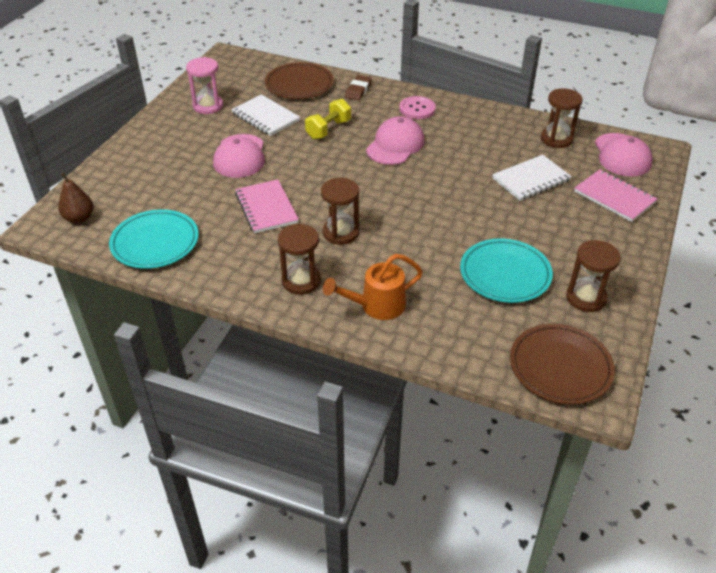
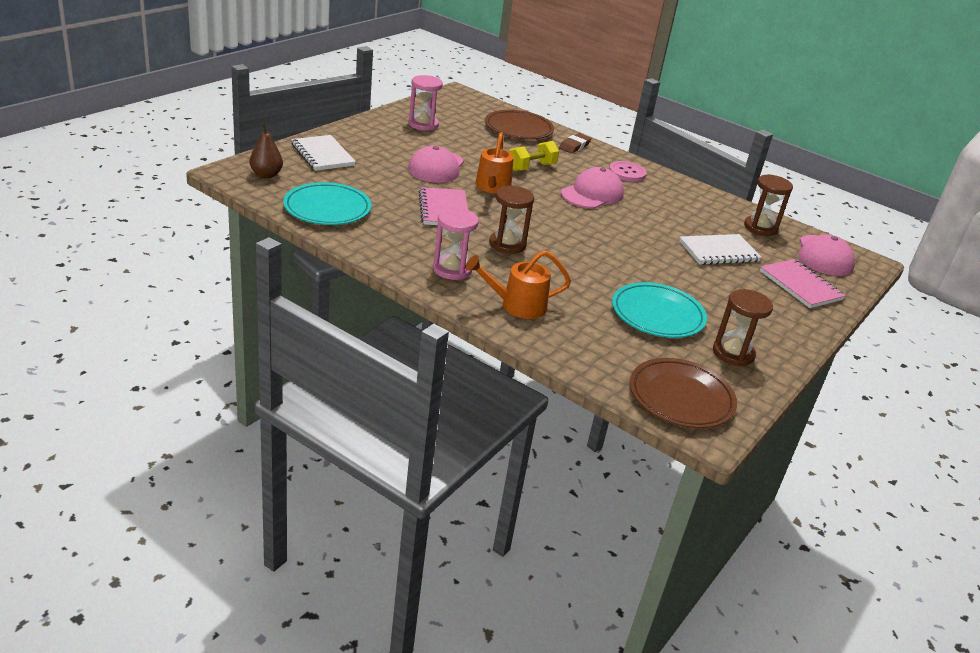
camera: 10 degrees right, 10 degrees down
(265, 117) = (474, 145): white notebook -> white notebook (322, 155)
(301, 166) = (492, 188): none -> orange watering can
(301, 281) = (452, 269): brown hourglass -> pink hourglass

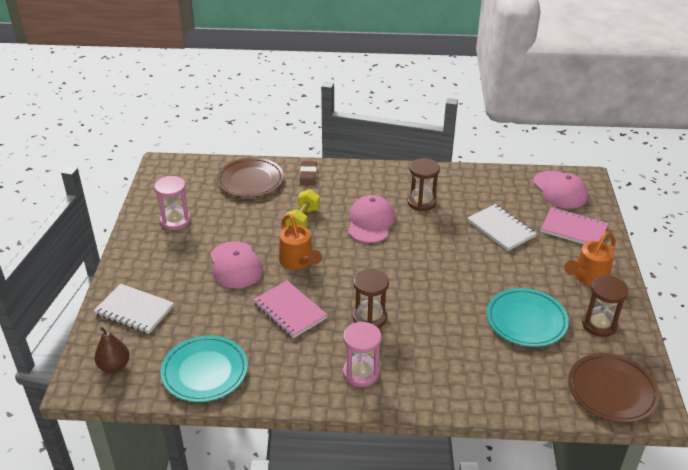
camera: 30 degrees left, 5 degrees up
(516, 305) = (438, 378): orange watering can -> orange watering can (587, 277)
(627, 173) = (370, 183): pink button -> none
(718, 251) = (501, 229): white notebook -> white notebook turned 75 degrees counterclockwise
(760, 227) = (501, 186): brown hourglass -> brown hourglass (421, 202)

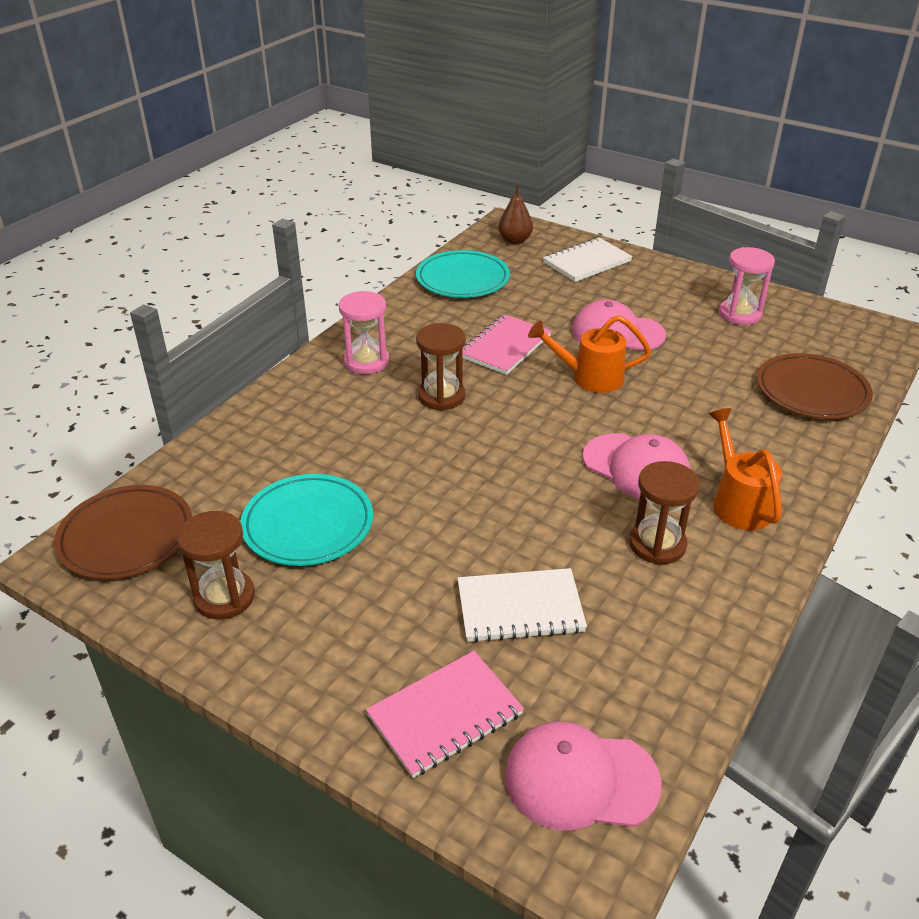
camera: 120 degrees right, 0 degrees up
(290, 310) = (505, 347): pink notebook -> pink notebook turned 45 degrees counterclockwise
(302, 220) = (681, 408): yellow dumbbell -> none
(308, 175) = (802, 448): brown eraser -> none
(587, 277) = (319, 650): orange watering can -> orange watering can (738, 502)

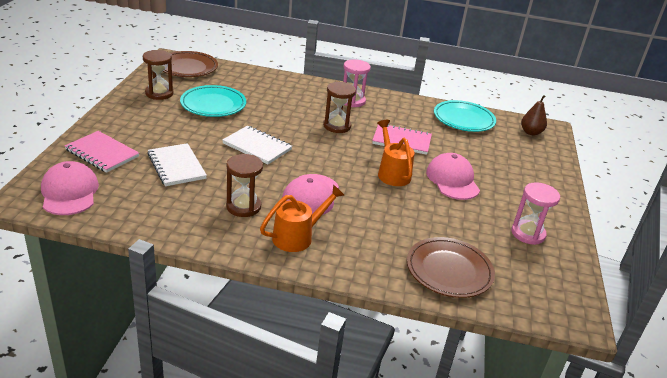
camera: 65 degrees right, 5 degrees down
(587, 262) = (532, 162): white notebook -> white notebook (257, 146)

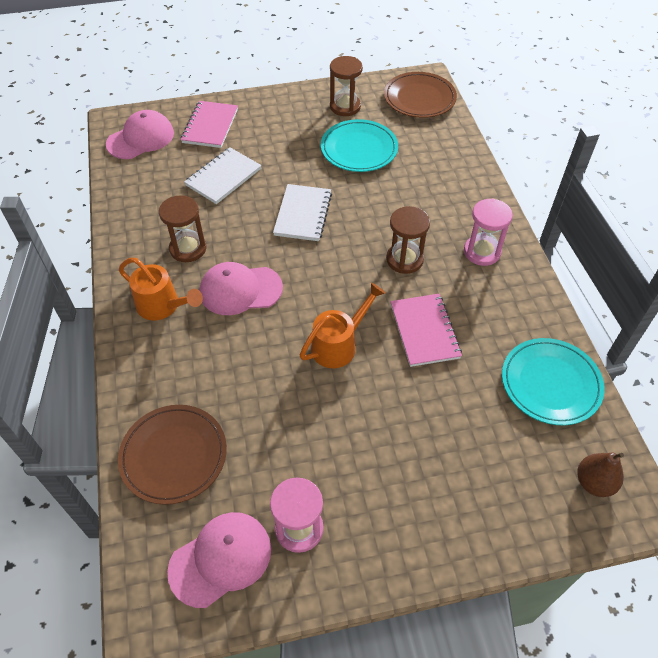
camera: 70 degrees right, 20 degrees up
(452, 180) = (369, 411): pink cap -> pink cap (221, 559)

